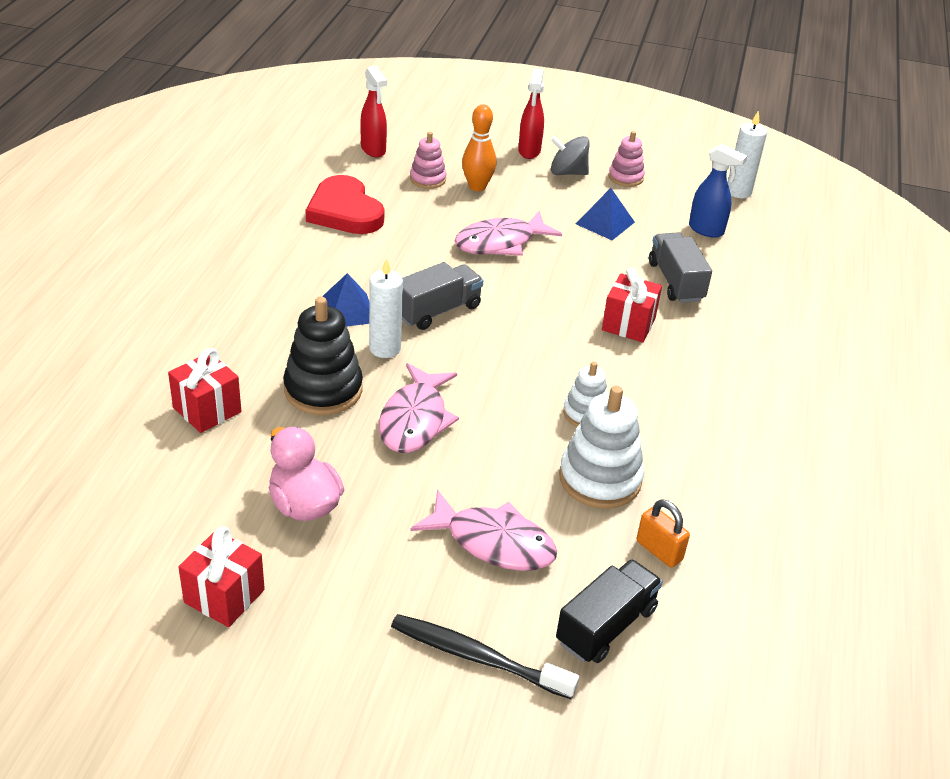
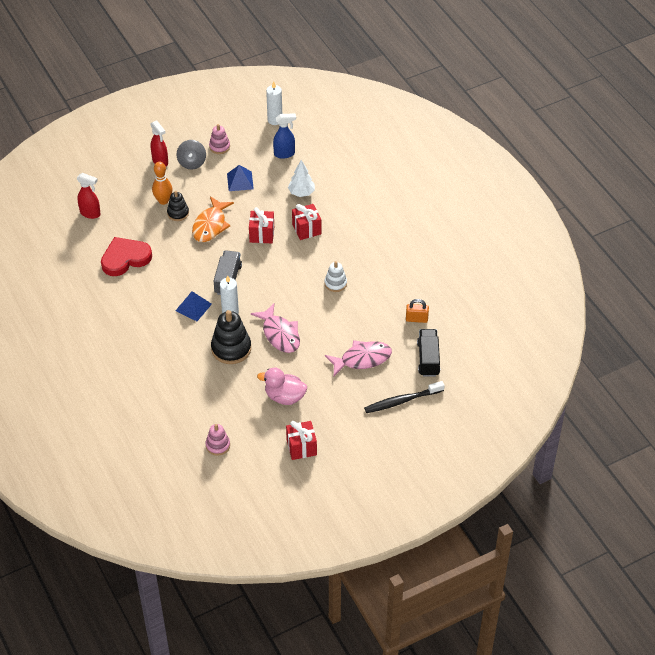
camera: 40 degrees left, 10 degrees up
(207, 410) = (201, 391): red gift -> red gift (262, 234)
(345, 211) = (125, 258): red heart -> red heart turned 135 degrees clockwise
(428, 179) = (137, 213): pink stacking toy -> pink stacking toy (218, 445)
(477, 208) = (178, 213): none -> black stacking toy
(500, 243) = (210, 225): pink fish -> orange fish
(567, 172) = (192, 162): grey spinning top -> grey spinning top turned 60 degrees counterclockwise
(600, 479) = (369, 307): white stacking toy -> none
(675, 282) = (301, 193): grey truck -> white tree

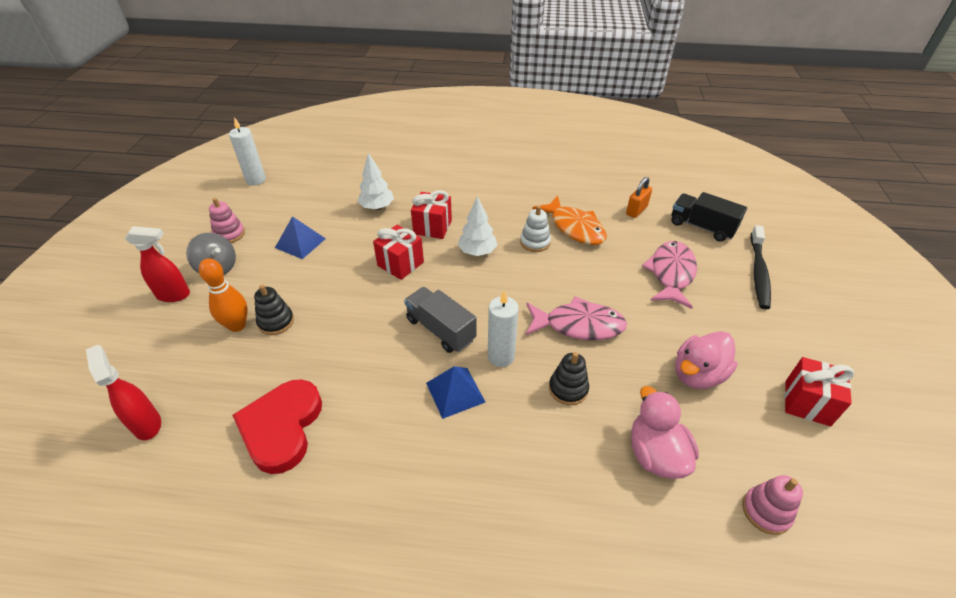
camera: 55 degrees left, 5 degrees down
(90, 213) = (147, 424): red spray bottle -> red spray bottle turned 90 degrees counterclockwise
(210, 225) = (334, 301): orange fish -> orange fish (574, 227)
(218, 396) = (656, 454): none -> pink duck
(231, 348) = (568, 389): black stacking toy -> black stacking toy, size x0.58
(284, 154) = (309, 194): blue spray bottle -> none
(302, 262) = (477, 252): none -> white tree

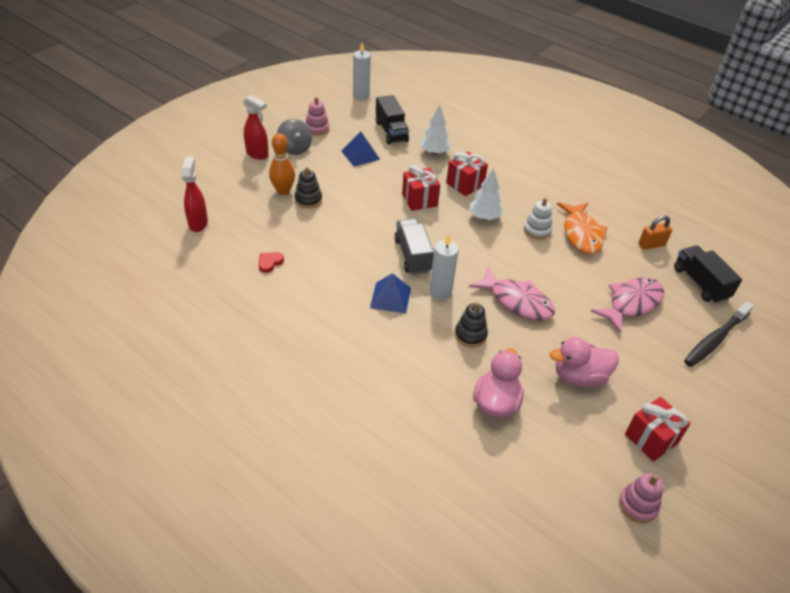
camera: 30 degrees right, 0 degrees up
(282, 427) = (270, 262): red heart -> red heart, size x0.41
(316, 204) = (391, 131): none -> black truck
(766, 511) = (542, 474): pink stacking toy -> pink stacking toy (638, 505)

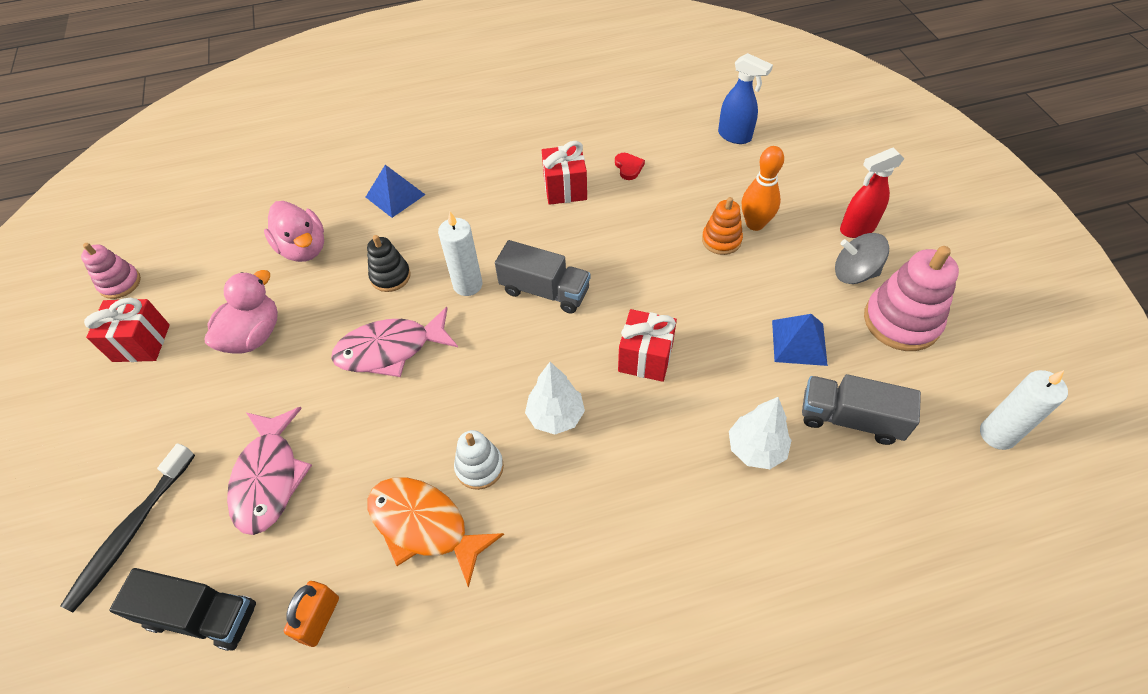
camera: 130 degrees right, 10 degrees up
(198, 223) = (735, 136): red spray bottle -> blue spray bottle
(308, 200) = (721, 240): black stacking toy -> orange stacking toy
(317, 128) = (901, 321): pink stacking toy -> pink stacking toy, size x1.72
(390, 297) = (498, 238): blue pyramid -> blue pyramid (395, 195)
(391, 131) = (850, 419): black truck -> grey truck
(465, 184) = (645, 440): red gift -> red gift (565, 189)
(715, 339) = (131, 531): black toothbrush -> black toothbrush turned 150 degrees counterclockwise

